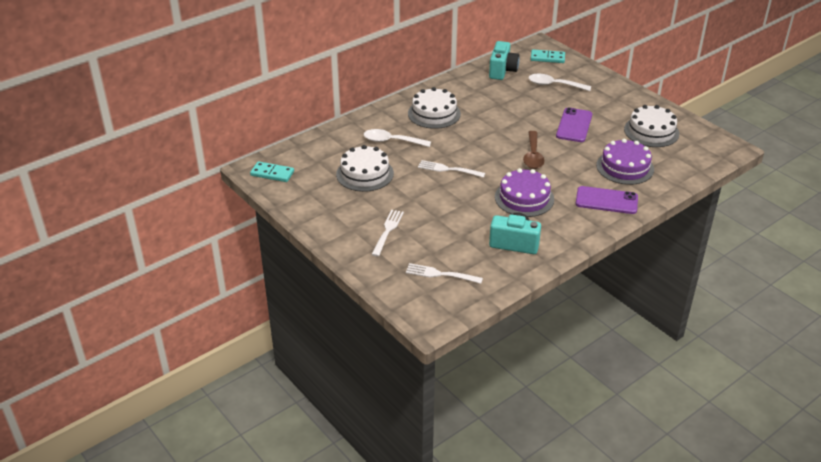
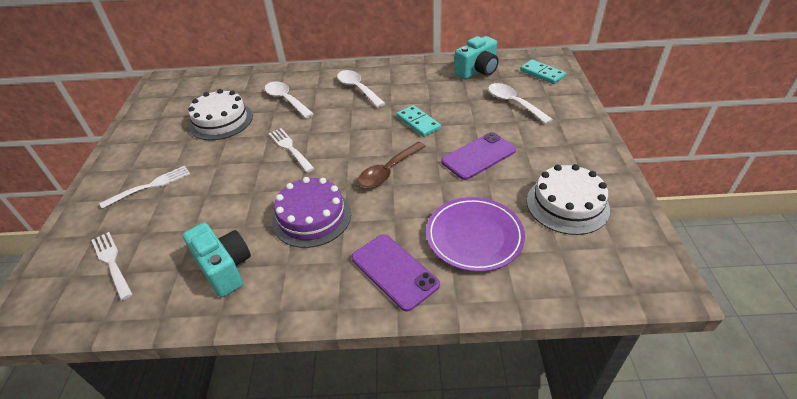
camera: 40 degrees right, 5 degrees up
(272, 173) = (164, 90): turquoise domino -> turquoise domino (418, 123)
(434, 113) = (357, 89): white cake -> white spoon
(625, 167) = (474, 236): purple cake -> purple plate

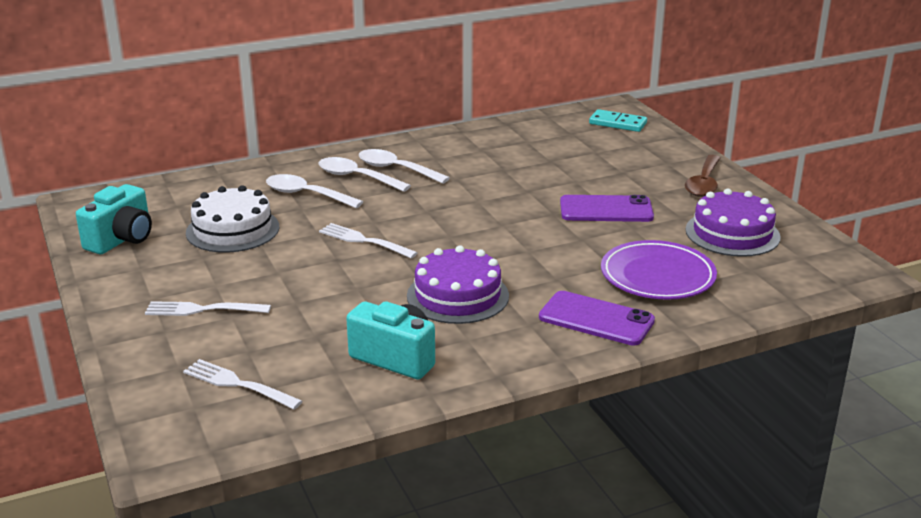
camera: 25 degrees left, 15 degrees down
(149, 186) = (204, 309): white fork -> white fork turned 120 degrees counterclockwise
(388, 171) = (512, 240): brown spoon -> brown spoon (704, 183)
(418, 123) = (508, 191): turquoise domino -> none
(477, 71) = (537, 131): turquoise camera -> turquoise camera (122, 239)
(478, 156) = (606, 209): purple phone -> purple phone turned 60 degrees clockwise
(513, 103) = (607, 156): white spoon -> white spoon (356, 177)
(567, 204) = (732, 233): white cake -> purple cake

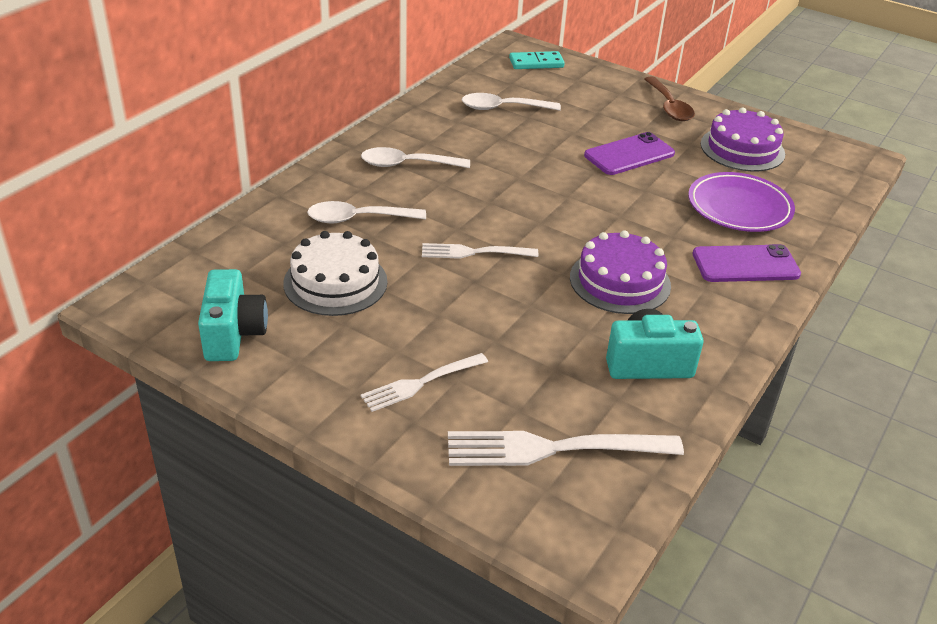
camera: 35 degrees left, 10 degrees up
(239, 384) = (555, 448): white fork -> white fork, size x1.62
(356, 177) = (381, 184): white spoon -> white spoon (503, 108)

